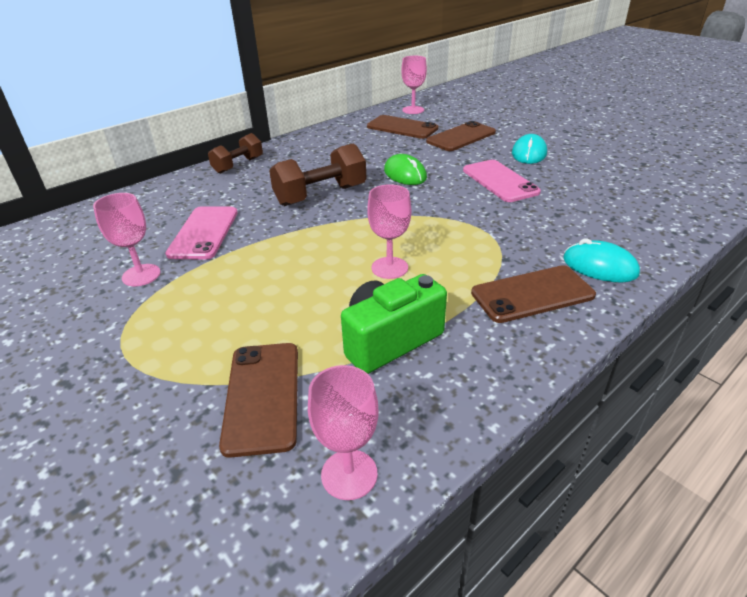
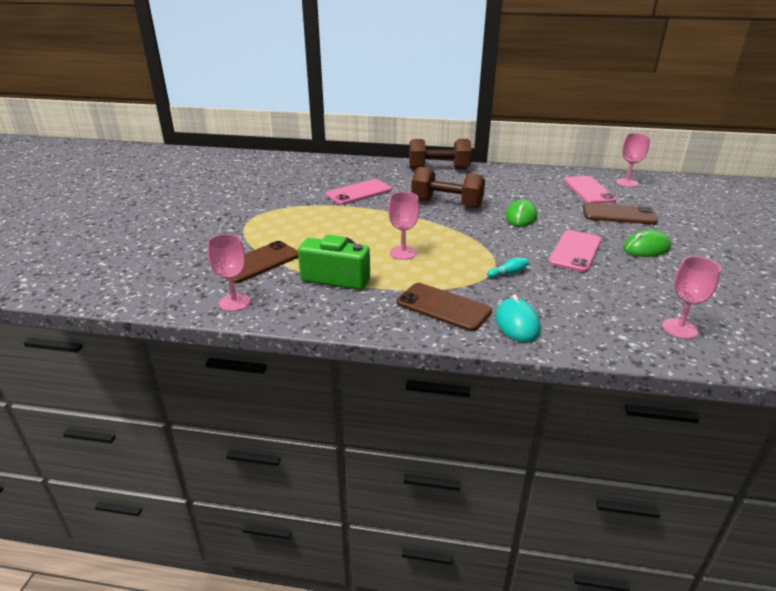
camera: 50 degrees right, 5 degrees down
(141, 275) = (304, 196): pink goblet -> pink goblet (679, 328)
(238, 165) = (438, 168): brown dumbbell -> brown dumbbell, size x1.54
(402, 127) = (588, 190): brown phone -> pink phone
(503, 228) = (508, 273): none -> turquoise bowling pin
(529, 153) = (646, 248): turquoise mouse -> green mouse

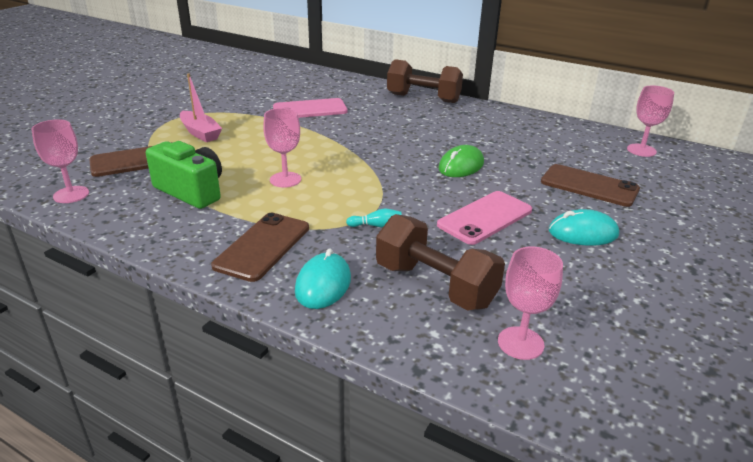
camera: 20 degrees right, 0 degrees up
(287, 228) = (200, 133): none -> pink boat
(443, 307) = (262, 246): brown phone -> brown phone turned 60 degrees clockwise
(447, 203) = (391, 136): brown dumbbell -> brown dumbbell (435, 285)
(588, 190) = (579, 150): pink phone -> none
(646, 248) = (583, 233): green mouse -> turquoise mouse

